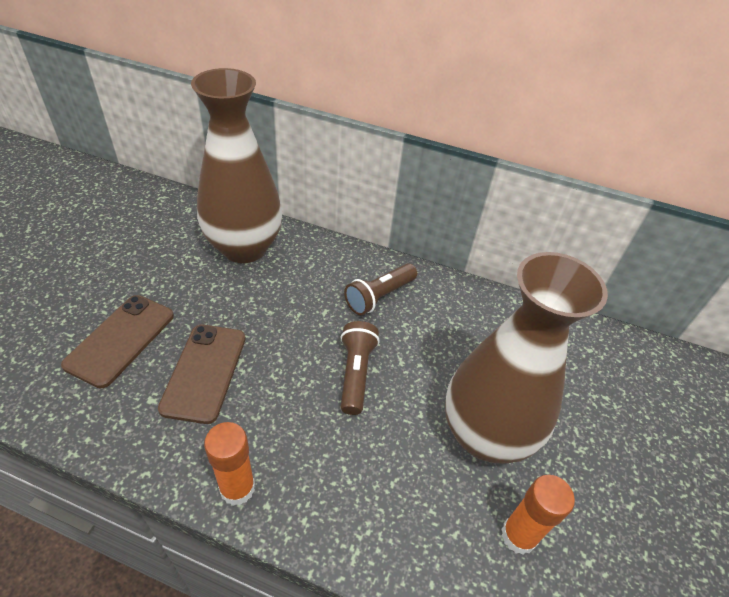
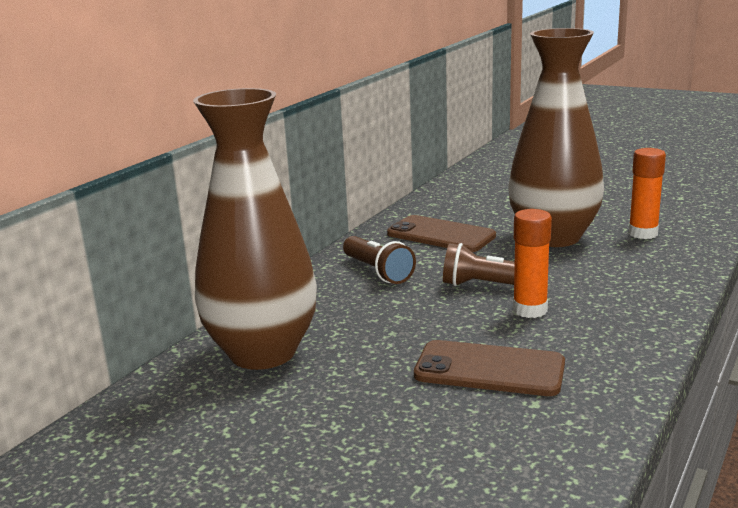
camera: 75 degrees left, 25 degrees down
(121, 340) = (432, 437): brown phone -> brown phone (441, 235)
(237, 488) = (639, 343): orange glue stick -> orange glue stick (530, 310)

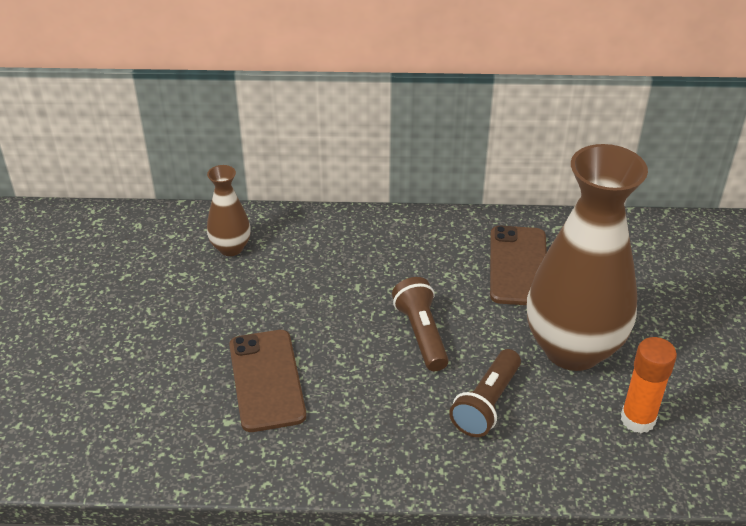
camera: 60 degrees right, 20 degrees up
(263, 353) = (231, 248): brown vase -> brown vase, size x0.46
(378, 272) = (406, 255): brown flashlight -> brown flashlight (486, 404)
(530, 310) = (387, 376): orange glue stick -> none

